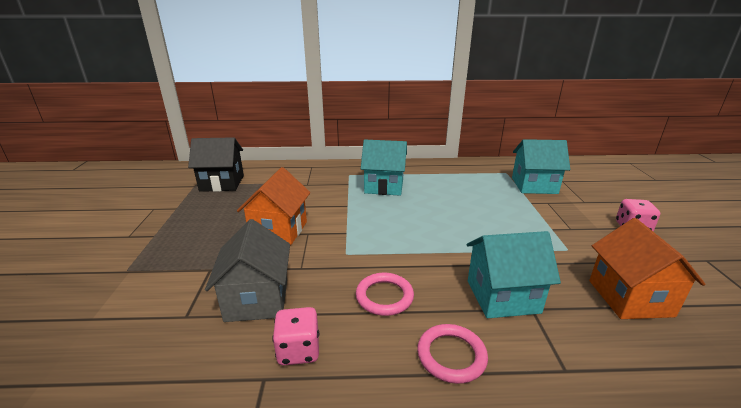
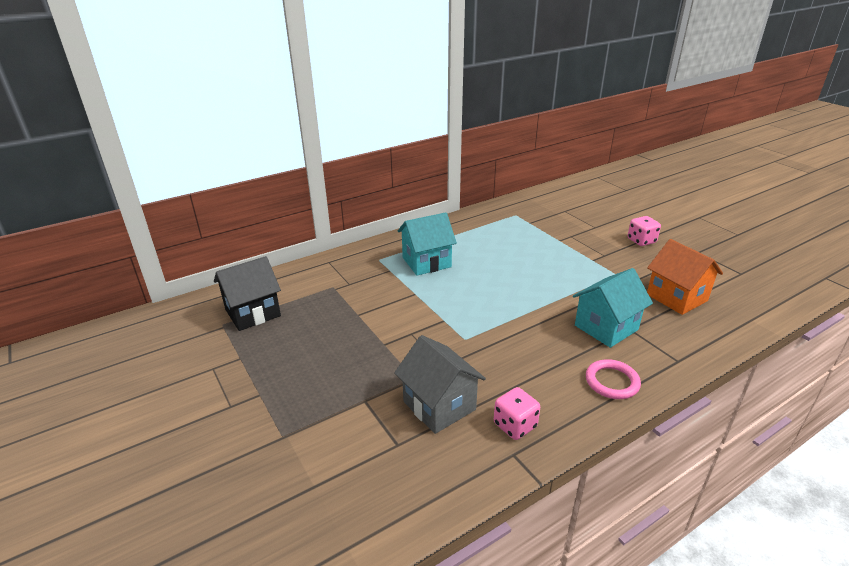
camera: 30 degrees left, 5 degrees up
(279, 231) = (382, 341): orange house -> none
(384, 296) = (531, 361): pink ring -> none
(534, 185) = (548, 222): turquoise house -> none

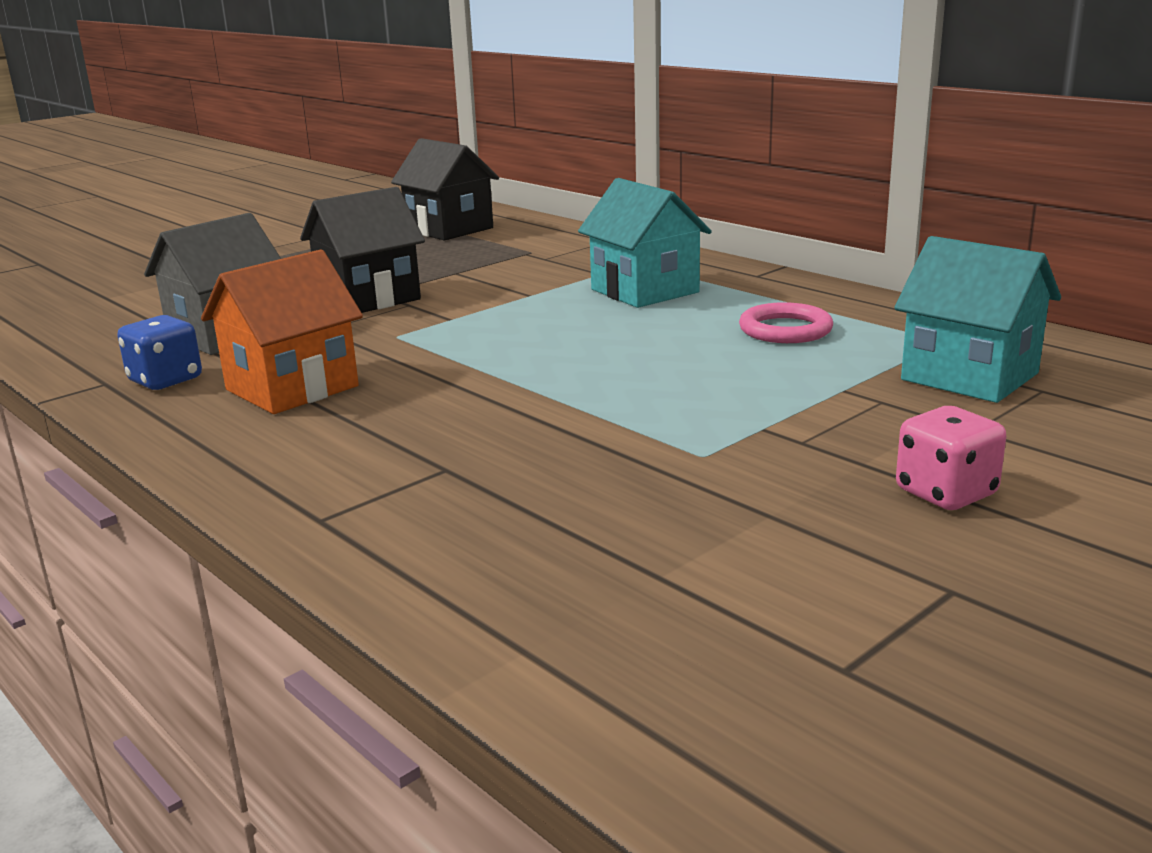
camera: 80 degrees right, 10 degrees down
(393, 348) = (368, 298): none -> black house
(515, 425) = (165, 380): pink dice -> blue dice
(606, 327) = (446, 443): turquoise house -> turquoise house (969, 376)
(612, 382) = (257, 448): pink ring -> pink ring (785, 330)
(676, 297) = (612, 533): orange house -> orange house (292, 388)

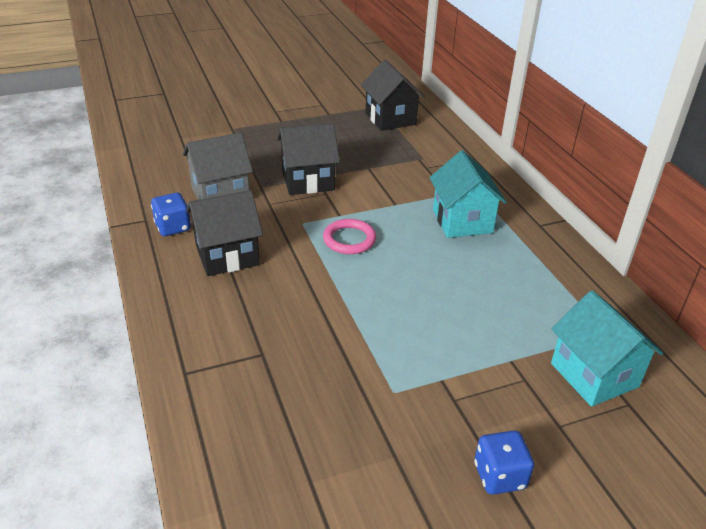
camera: 20 degrees right, 15 degrees up
(292, 388) = (227, 255): orange house -> black house
(785, 330) = (517, 289): pink ring -> pink ring (349, 239)
(946, 493) = (499, 476): pink dice -> blue dice

